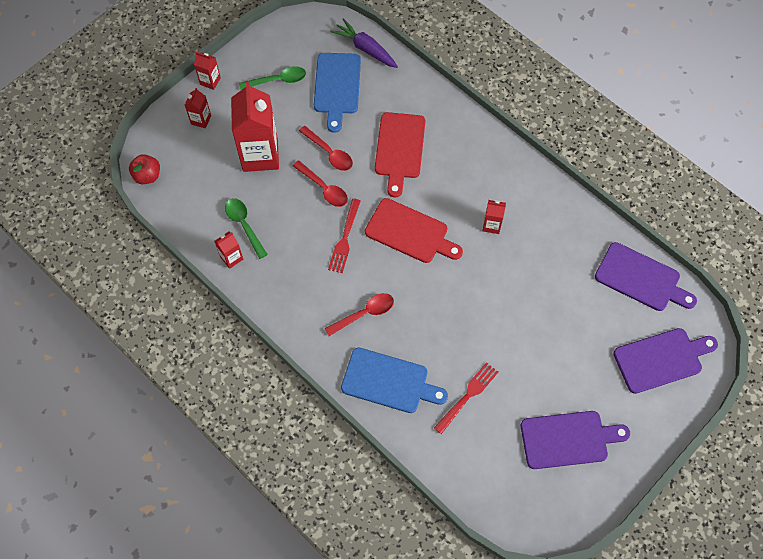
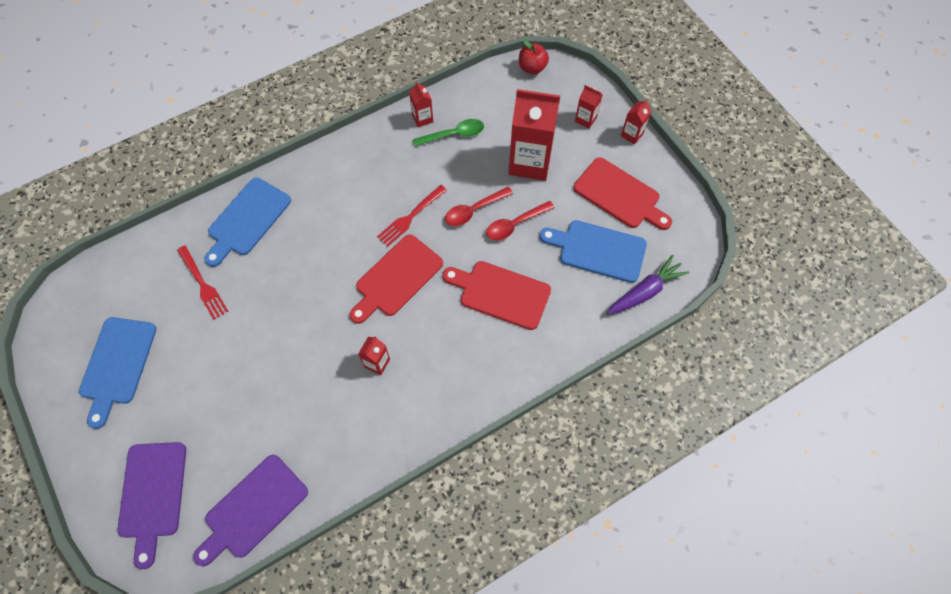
camera: 105 degrees right, 0 degrees up
(278, 80) = (619, 195): green spoon -> red cutting board
(345, 238) = (411, 216): red fork -> red fork turned 75 degrees counterclockwise
(364, 313) = (323, 215): red spoon -> none
(568, 439) = (117, 365): purple cutting board -> blue cutting board

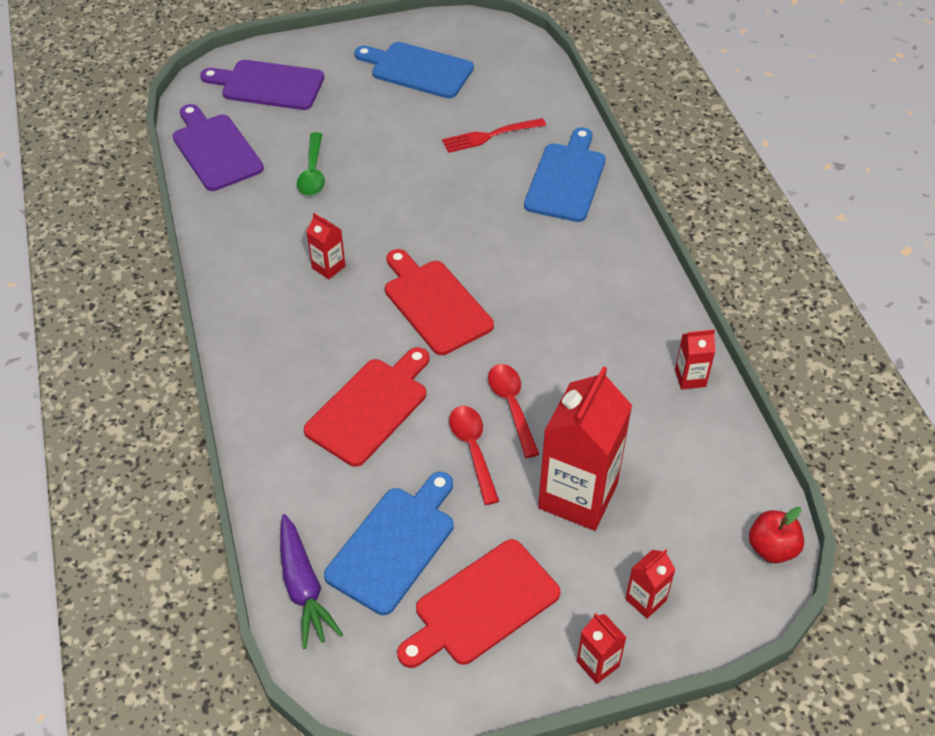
camera: 105 degrees right, 15 degrees down
(247, 220) = (566, 179): blue cutting board -> blue cutting board turned 60 degrees clockwise
(411, 216) = (523, 334): red fork -> none
(454, 134) = (652, 410): green spoon -> green spoon (313, 172)

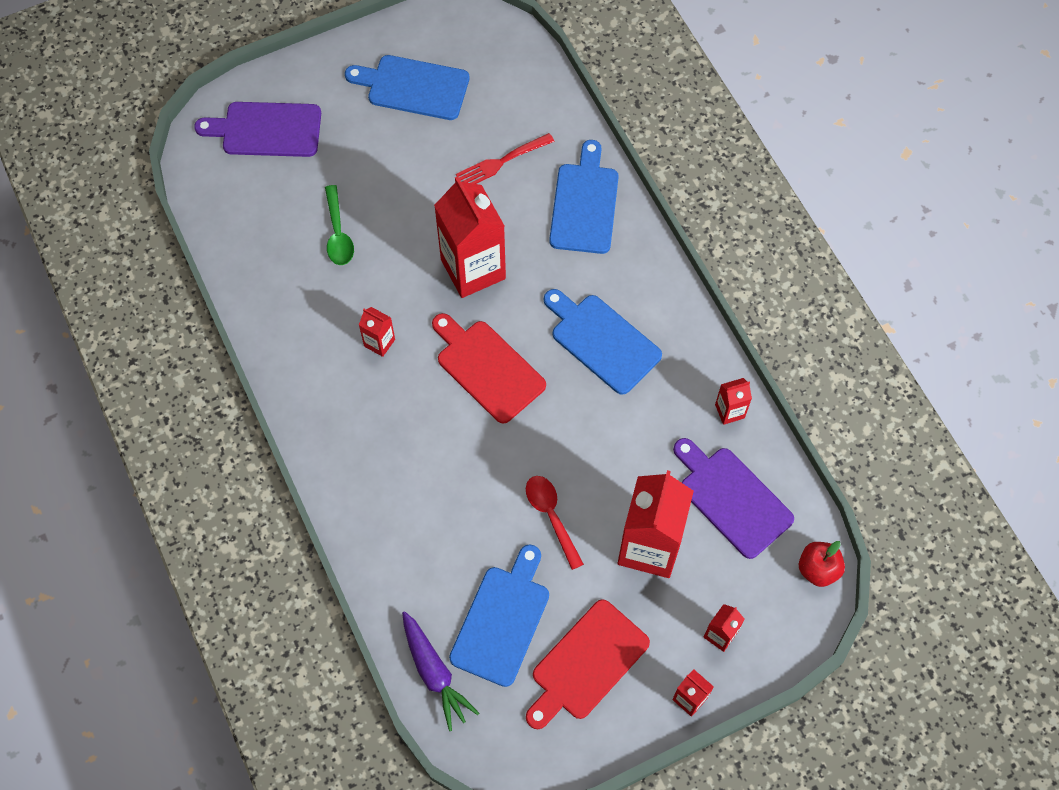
camera: 10 degrees left, 15 degrees up
(215, 149) = (235, 220): purple cutting board -> purple cutting board (732, 498)
(370, 408) = (452, 489): red cutting board -> none
(440, 218) = (473, 269): none -> red carton
(512, 406) = (577, 466): red spoon -> none
(562, 296) = (602, 341): none -> blue cutting board

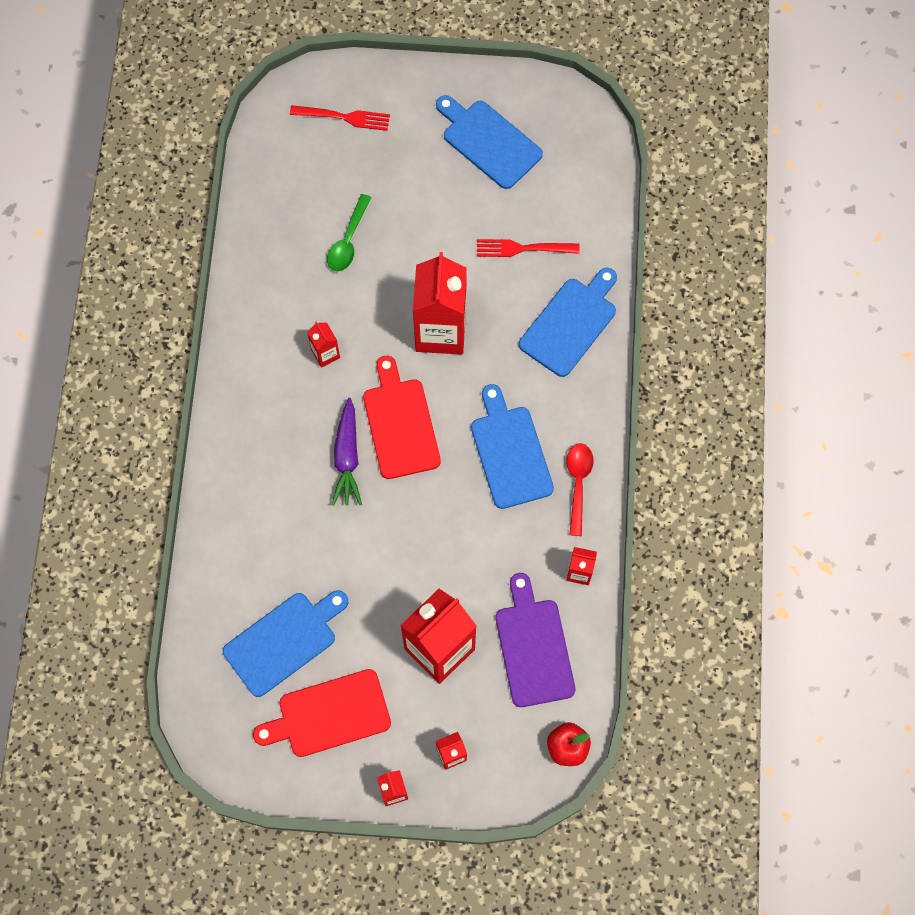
camera: 30 degrees right, 5 degrees up
(266, 129) = (343, 117): purple cutting board -> red fork
(434, 673) = (205, 653): purple carrot -> purple carrot (347, 457)
(551, 516) = (375, 578): red spoon -> red spoon (578, 484)

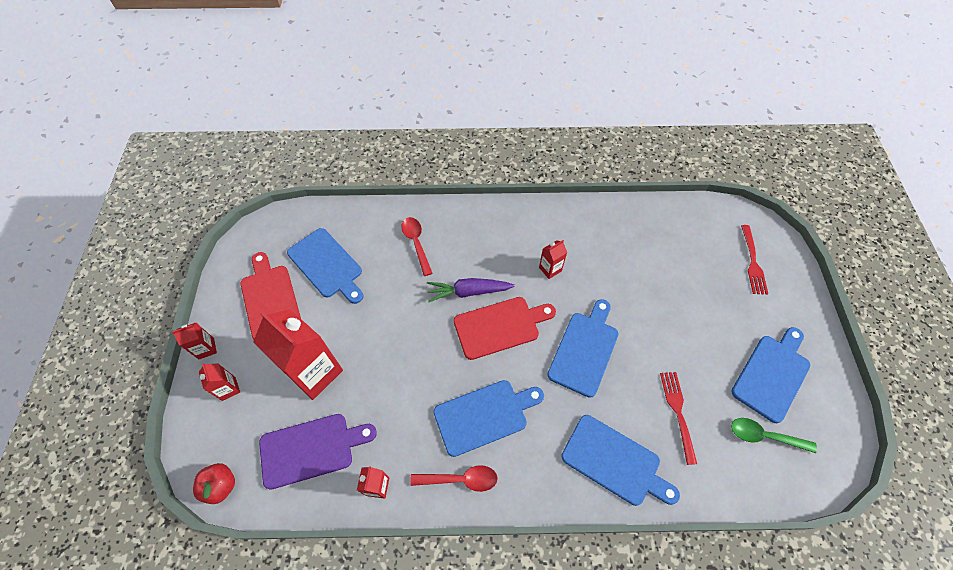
camera: 85 degrees right, 10 degrees down
(263, 520) = (416, 243): none -> red spoon
(348, 240) = (647, 275): green spoon -> green spoon (764, 436)
(440, 331) = (585, 350): red carton -> blue cutting board

